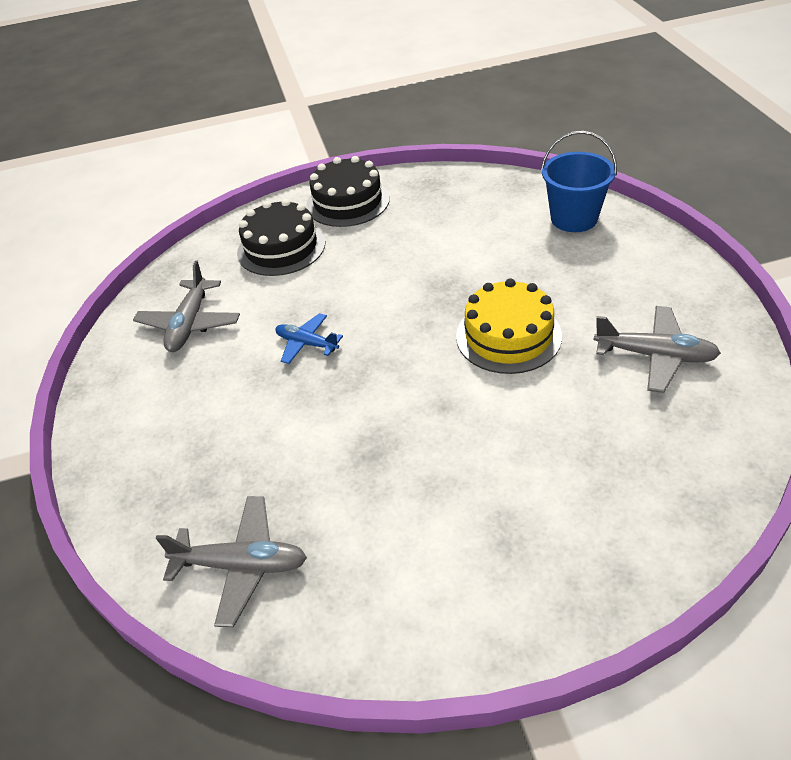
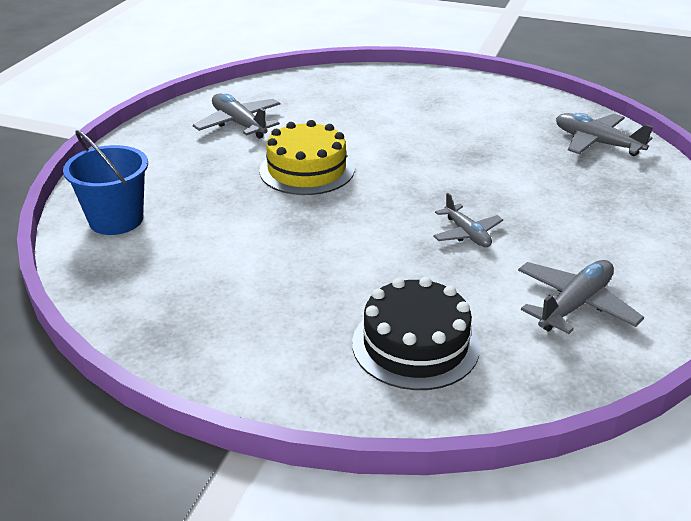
camera: 150 degrees left, 10 degrees down
(307, 344) = (467, 234): blue plane -> grey plane
(348, 202) = (278, 366): black cake -> none

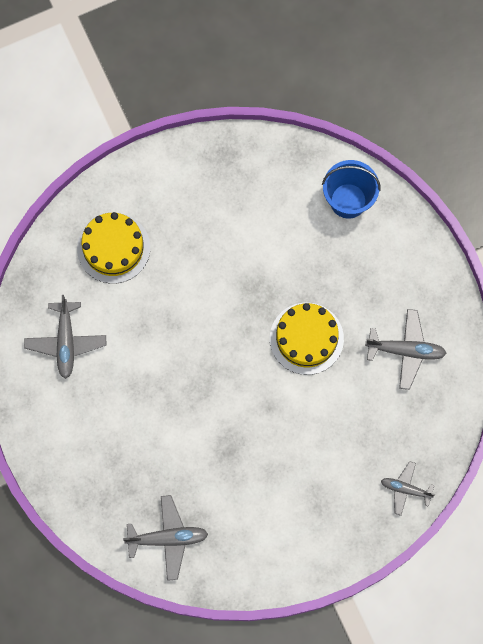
camera: 135 degrees right, 40 degrees up
(415, 345) = (113, 248): black cake -> yellow cake
(467, 234) = (162, 356): grey plane -> grey plane (405, 489)

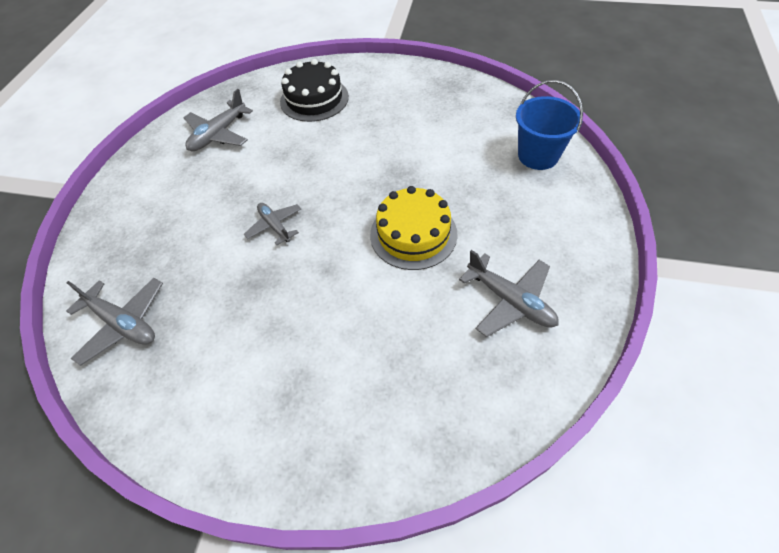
camera: 40 degrees right, 20 degrees down
(113, 248) = (314, 99): yellow cake -> black cake
(405, 489) = (402, 450): grey plane -> grey plane (275, 226)

